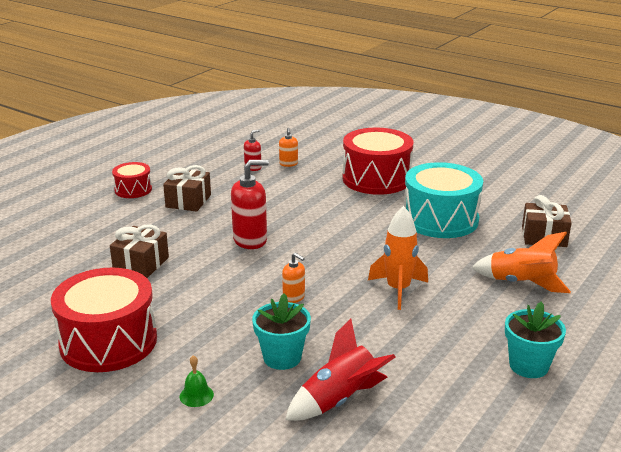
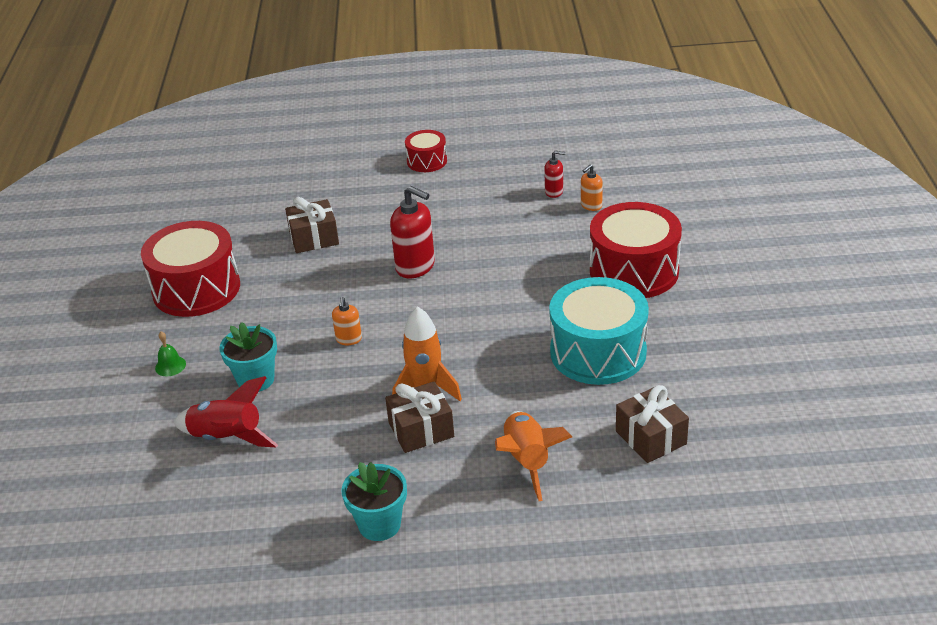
camera: 55 degrees right, 10 degrees up
(188, 201) = (443, 198): brown gift -> brown gift (421, 430)

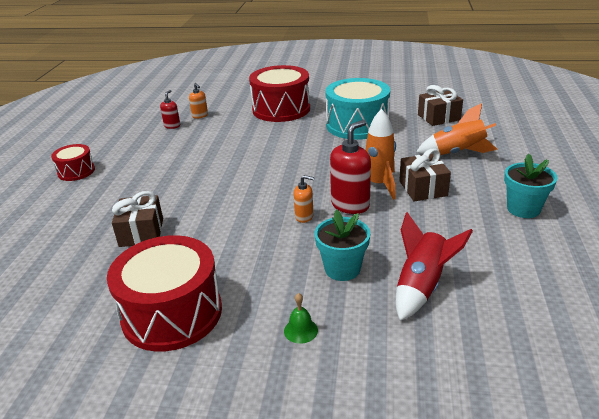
camera: 80 degrees left, 5 degrees down
(415, 267) = (224, 182): red soap dispenser -> red soap dispenser (350, 205)

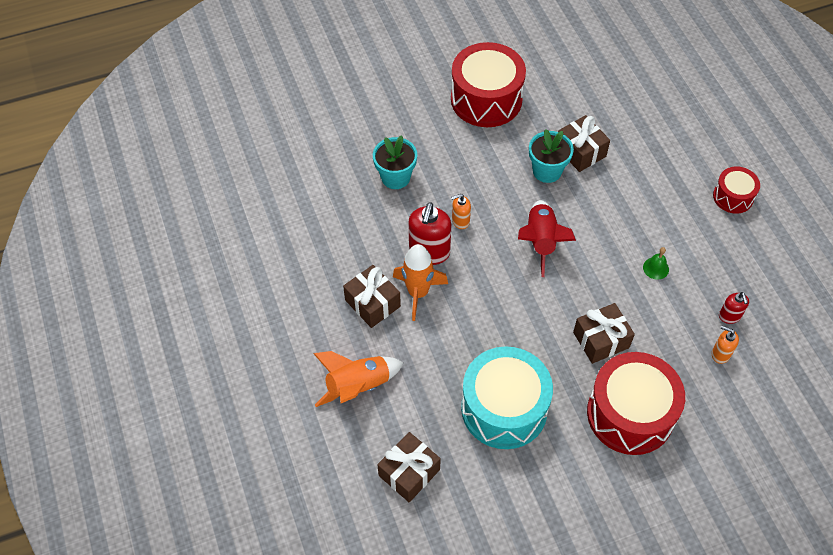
camera: 150 degrees right, 25 degrees up
(264, 135) = (601, 340): none -> brown gift
(300, 330) = (394, 119): green bell -> green bell (656, 268)
(421, 286) = (331, 183): red rocket -> red rocket (541, 241)
(523, 209) = (271, 306): turquoise flower pot -> turquoise flower pot (547, 171)

